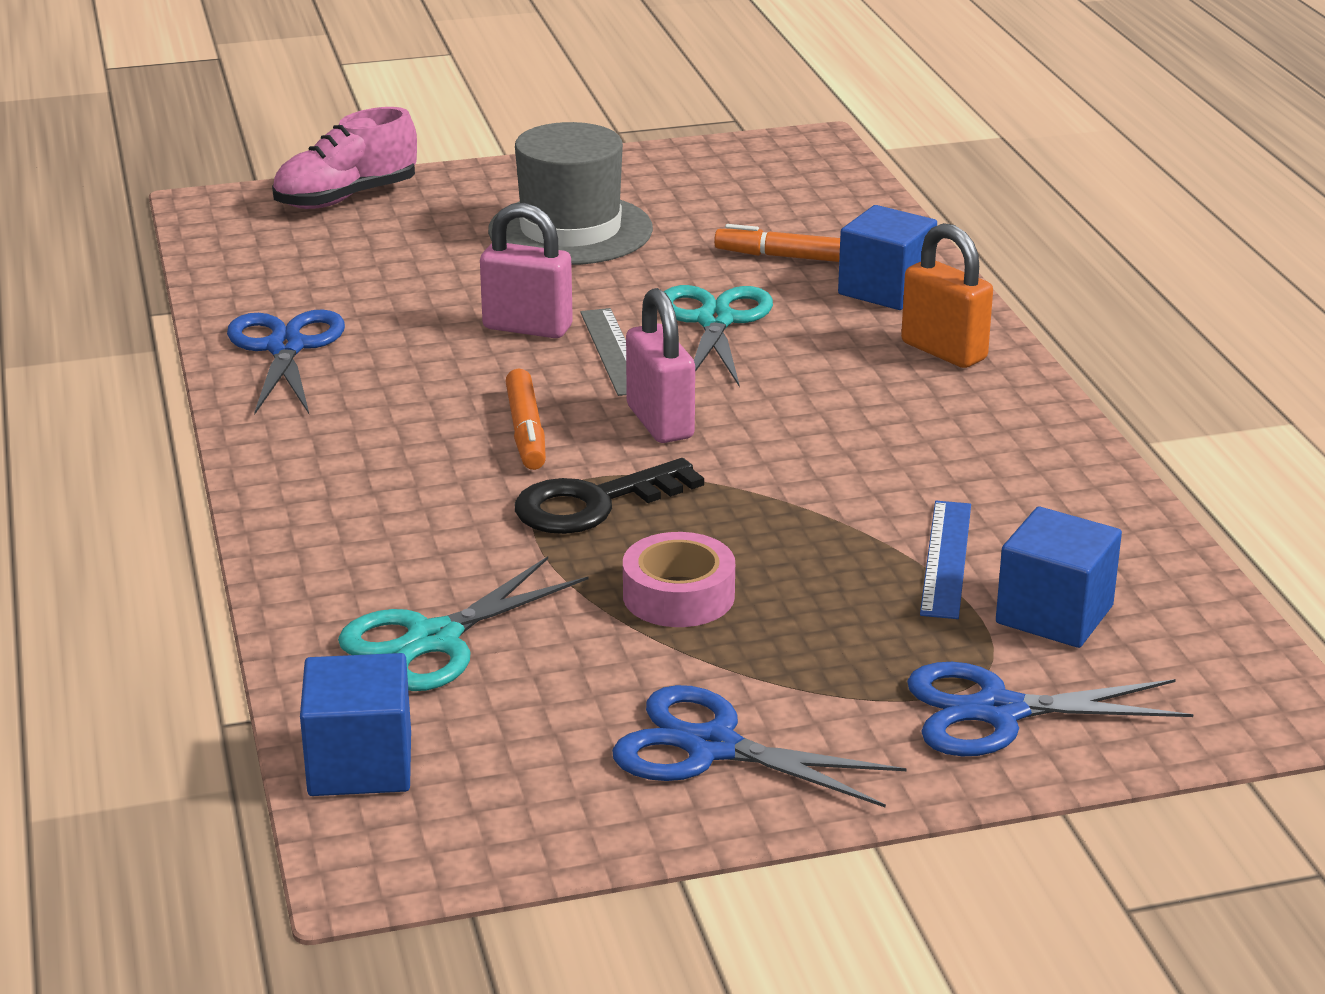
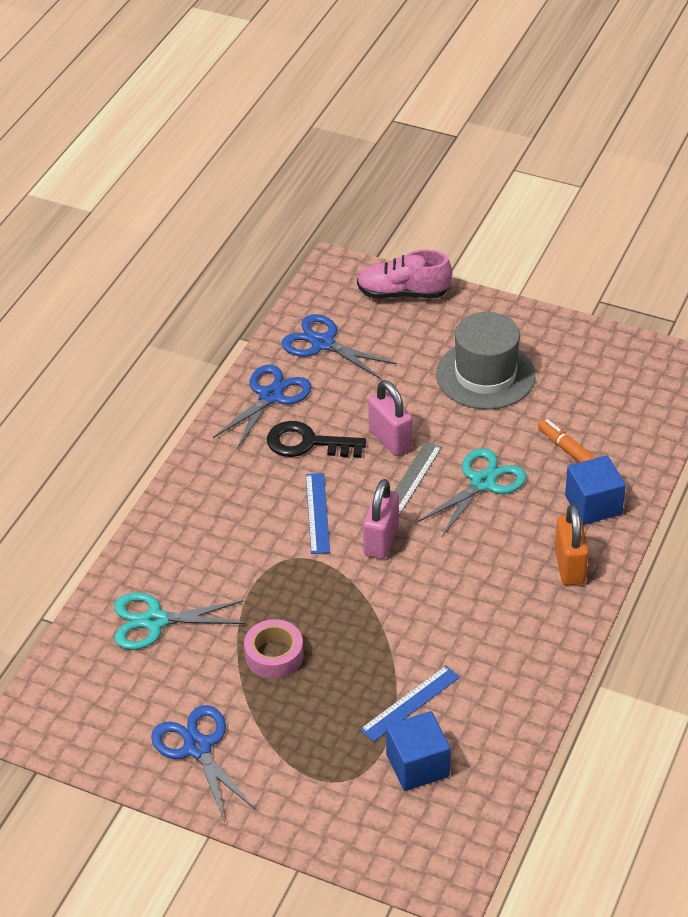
camera: 40 degrees right, 15 degrees up
(360, 764) = (65, 672): blue cube -> none
(526, 431) = (317, 513): orange marker -> blue ruler
(593, 504) = (298, 577): black key -> black key (307, 443)
(997, 711) = (329, 802): blue scissors -> blue scissors (322, 343)

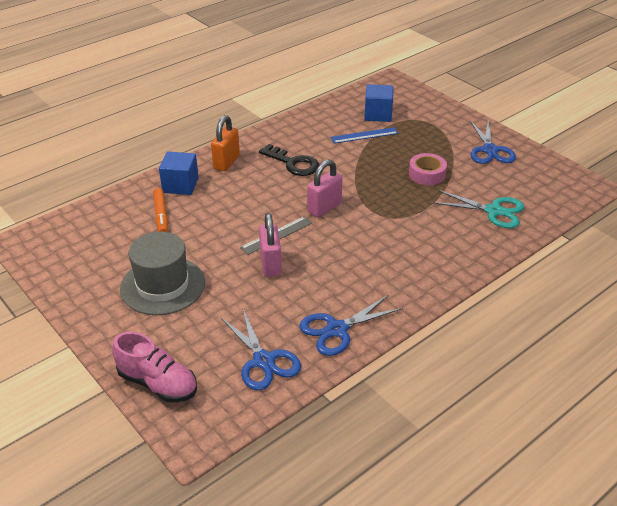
camera: 155 degrees left, 5 degrees down
(307, 443) = (331, 283): black key -> black key (293, 163)
(317, 513) = (354, 236): blue ruler -> none
(483, 482) = (233, 218): turquoise scissors -> none

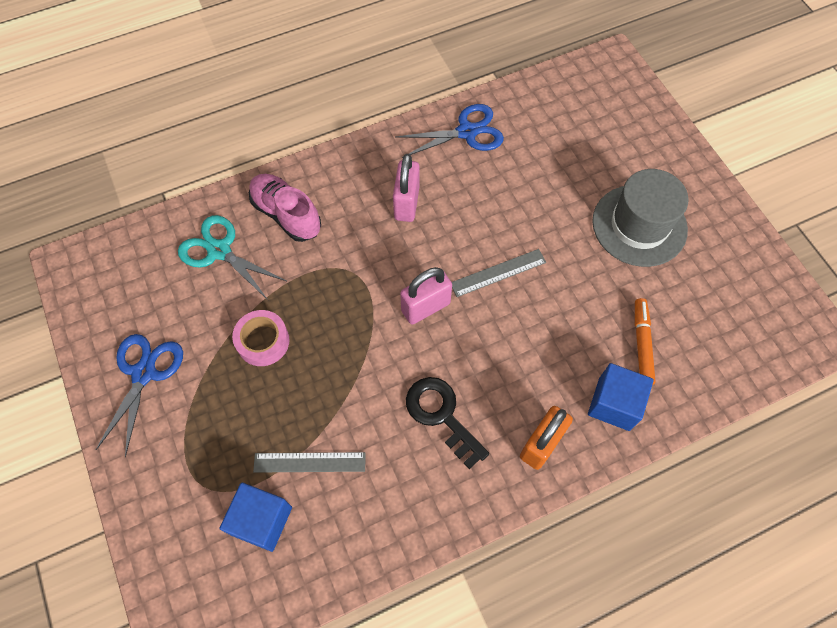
camera: 165 degrees left, 25 degrees up
(158, 383) = (643, 114): pink shoe -> pink shoe (286, 214)
(263, 361) = (544, 115): blue scissors -> none
(270, 264) = (514, 228): pink padlock -> pink padlock (406, 203)
(364, 135) = (309, 462): blue ruler -> grey ruler

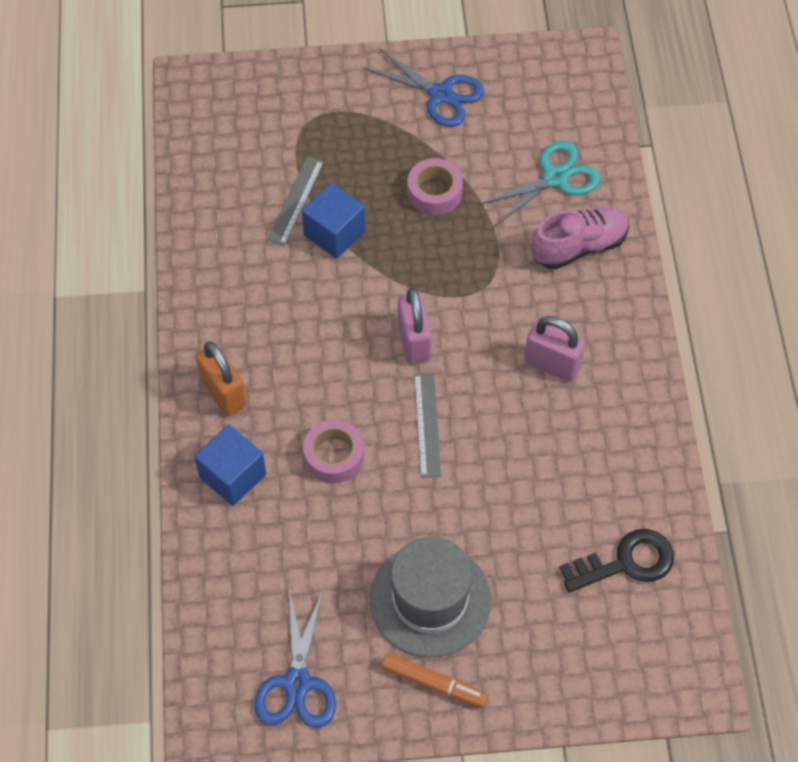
camera: 110 degrees right, 5 degrees down
(262, 520) = (260, 153): blue cube -> blue cube (334, 233)
(441, 415) = (291, 318): black key -> black key (626, 562)
(467, 132) = (634, 462): blue scissors -> blue scissors (297, 684)
(558, 331) = (334, 456): none -> pink tape
(641, 344) = (284, 532): orange marker -> orange marker (434, 683)

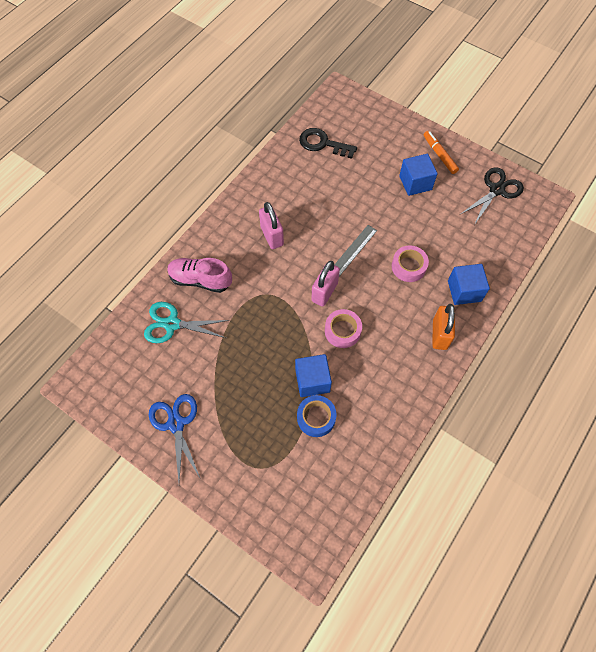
camera: 140 degrees left, 5 degrees up
(296, 200) = (316, 418): grey ruler -> blue tape
(297, 684) = (497, 190): blue scissors -> black scissors
(430, 600) = (415, 183): grey hat -> blue cube
(434, 192) = (239, 364): pink tape -> pink tape (342, 331)

